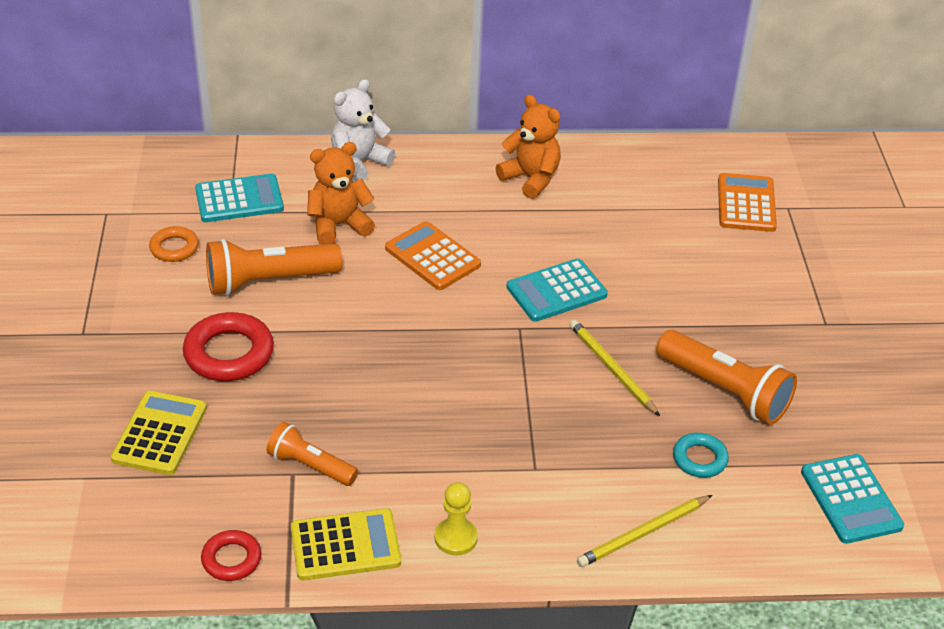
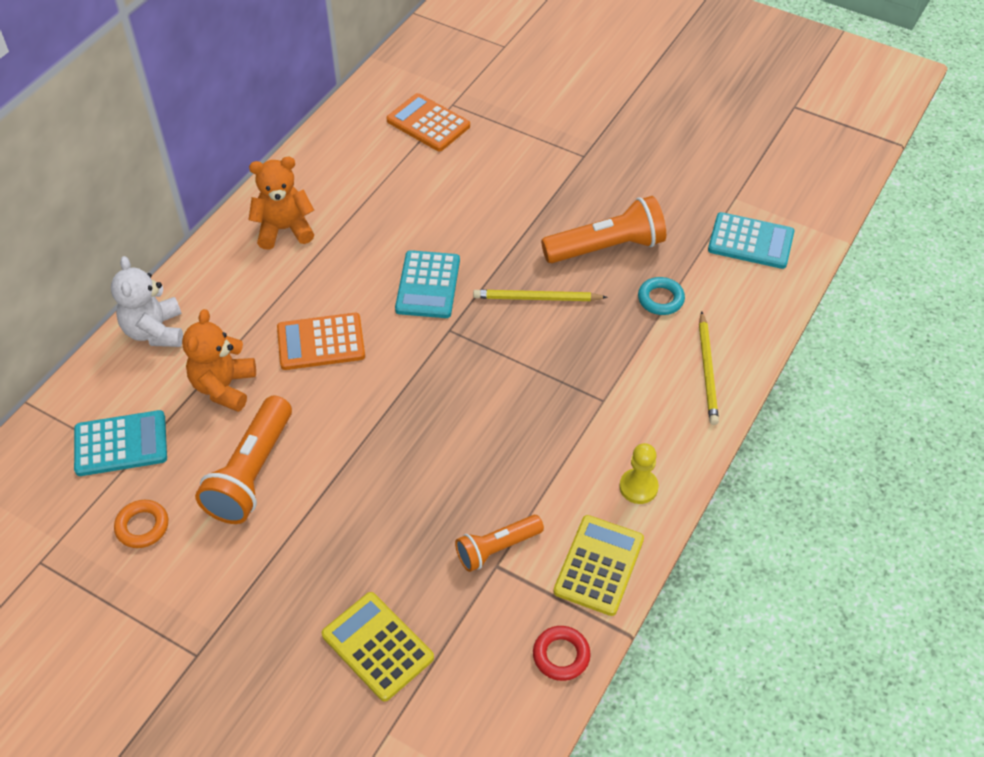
camera: 55 degrees left, 10 degrees up
(229, 353) = (319, 546): red ring -> none
(239, 199) = (121, 444): turquoise calculator -> turquoise calculator turned 60 degrees clockwise

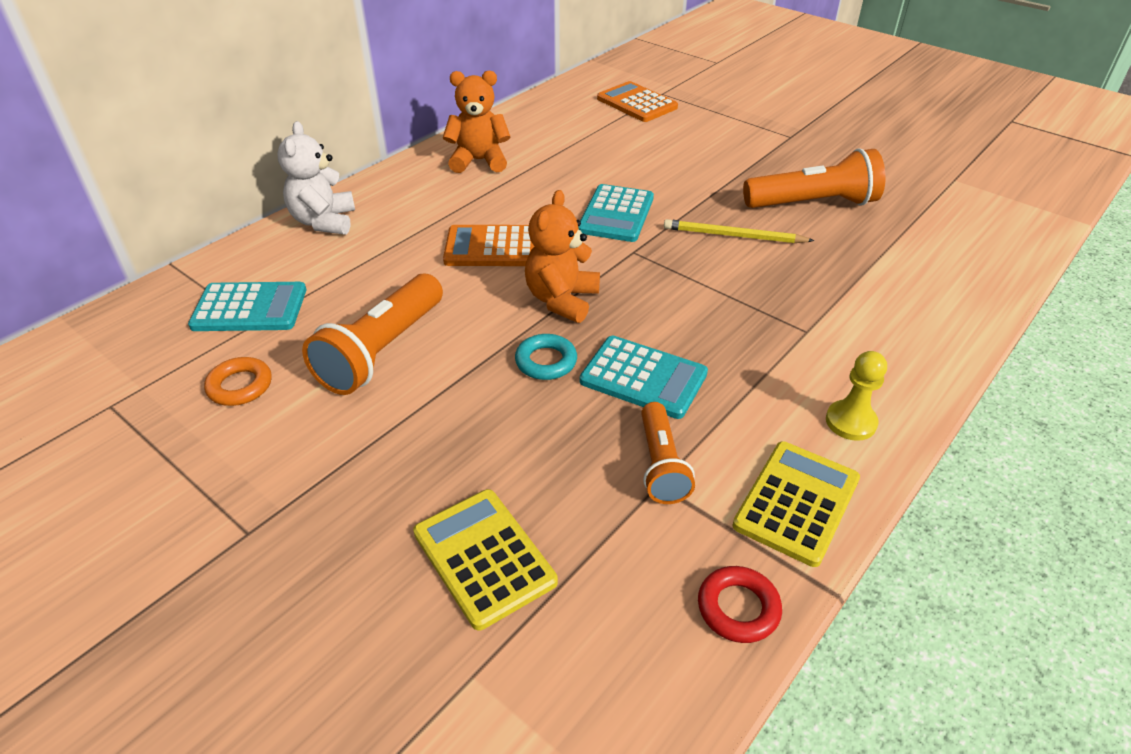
camera: 10 degrees right, 10 degrees down
(224, 387) = (378, 272): orange teddy bear -> orange teddy bear (562, 300)
(497, 549) = (661, 465): orange flashlight -> orange flashlight turned 75 degrees counterclockwise
(660, 299) = (874, 250): turquoise ring -> turquoise ring (546, 361)
(707, 370) = (934, 317): yellow pencil -> none
(750, 241) = (976, 213): turquoise calculator -> turquoise calculator (643, 377)

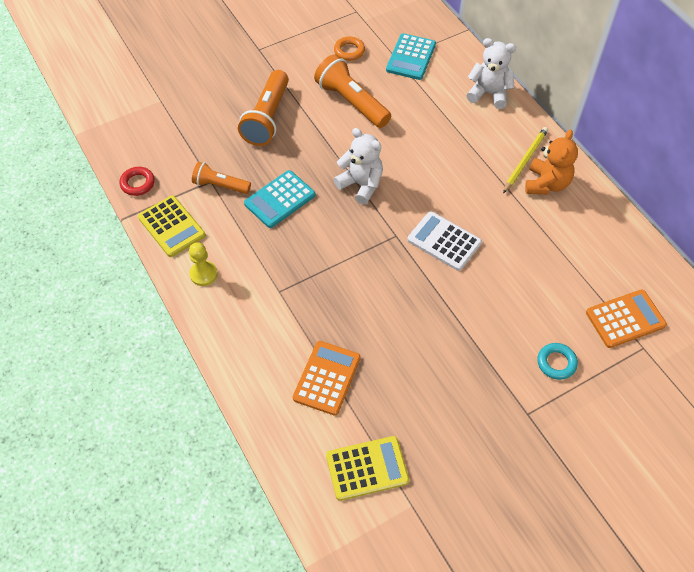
camera: 110 degrees right, 15 degrees up
(484, 557) = (207, 114): yellow calculator -> yellow calculator (367, 468)
(492, 247) = (429, 166): orange calculator -> orange calculator (327, 378)
(546, 361) = (312, 163): turquoise ring -> turquoise ring (556, 363)
(562, 300) = (361, 185): orange teddy bear -> white teddy bear
(616, 214) = (444, 241): turquoise calculator -> white calculator
(734, 236) = (391, 299): yellow pencil -> yellow pencil (525, 160)
(813, 203) = (413, 371): orange flashlight -> orange flashlight (267, 118)

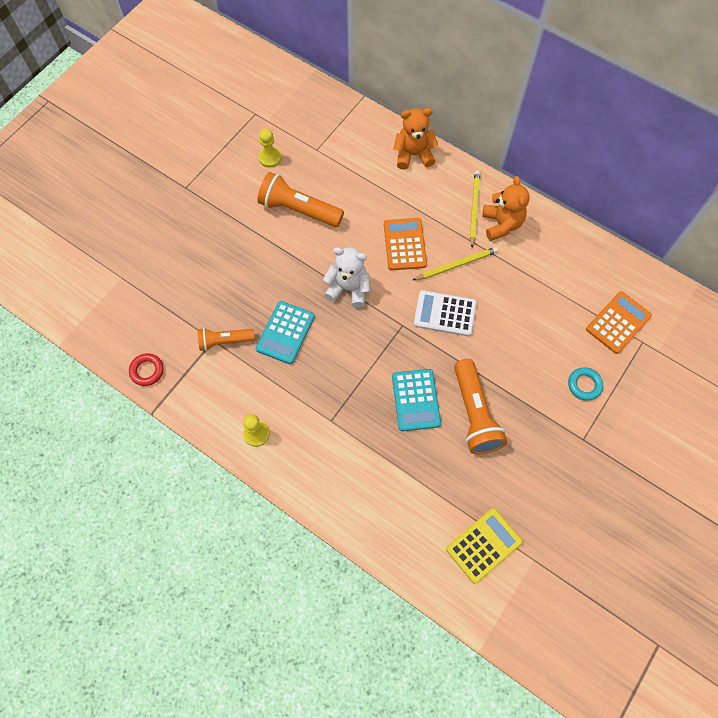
camera: 25 degrees left, 10 degrees up
(172, 226) = (202, 400): yellow calculator -> none
(267, 118) = (231, 256): orange flashlight -> orange flashlight (475, 414)
(327, 378) = (412, 482): orange calculator -> orange calculator (404, 244)
(349, 51) = (270, 158): orange ring -> yellow pawn
(411, 57) = (328, 143): turquoise calculator -> turquoise calculator (416, 400)
(479, 203) = (456, 265): none -> yellow pencil
(489, 93) = (413, 155): white teddy bear -> orange teddy bear

